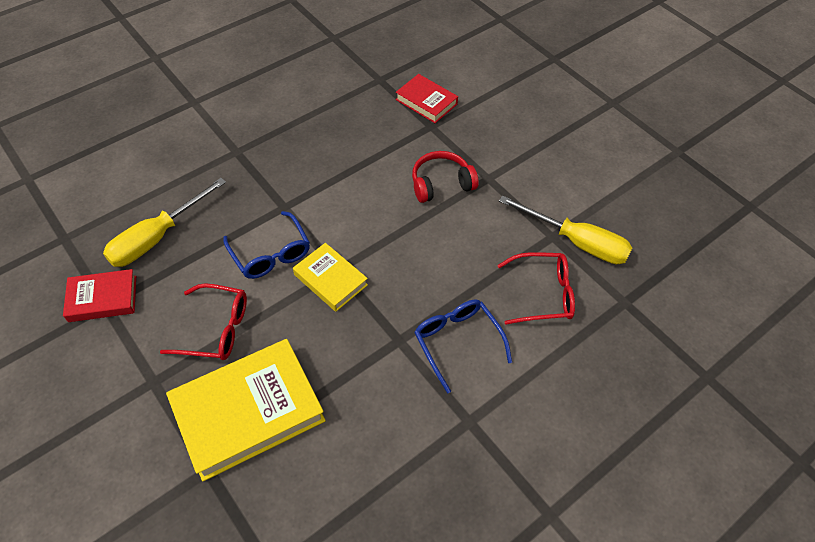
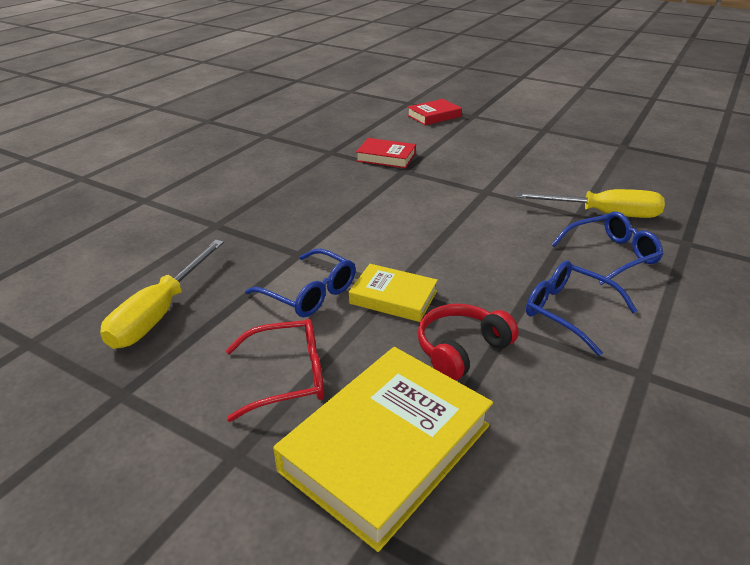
camera: 20 degrees left, 20 degrees down
(103, 298) = (114, 388): red book -> red book (434, 116)
(441, 184) = (446, 204): red headphones -> red headphones (461, 350)
(543, 294) = (611, 255): red glasses -> blue glasses

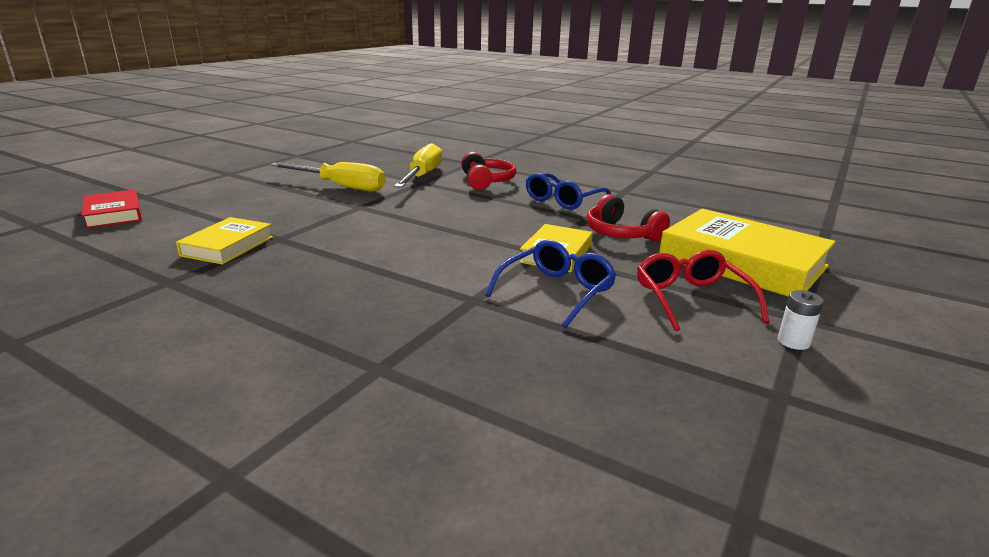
camera: 90 degrees left, 10 degrees down
(160, 313) = (620, 390): yellow screwdriver -> yellow screwdriver (340, 187)
(192, 432) = (793, 342): none -> white battery
(386, 157) = (227, 246): red book -> yellow book
(611, 255) = (486, 181): blue glasses -> red headphones

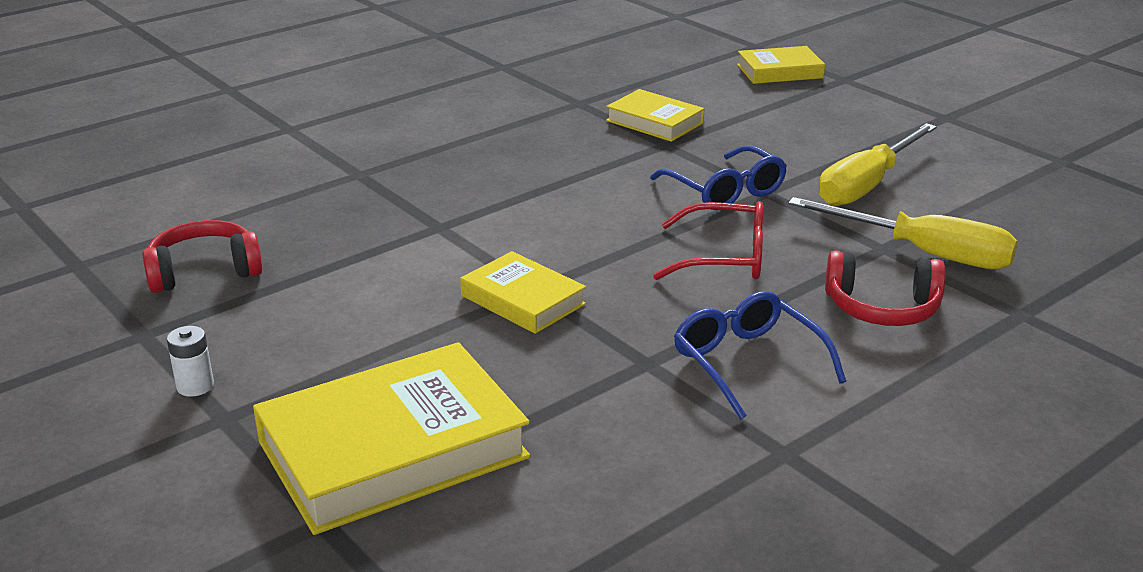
camera: 110 degrees right, 5 degrees up
(113, 214) = (779, 71): red book -> yellow book
(556, 291) = (420, 275): blue glasses -> blue glasses (725, 191)
(621, 233) = (563, 374): red headphones -> red headphones (204, 271)
(691, 299) = (332, 357): red glasses -> red glasses (724, 257)

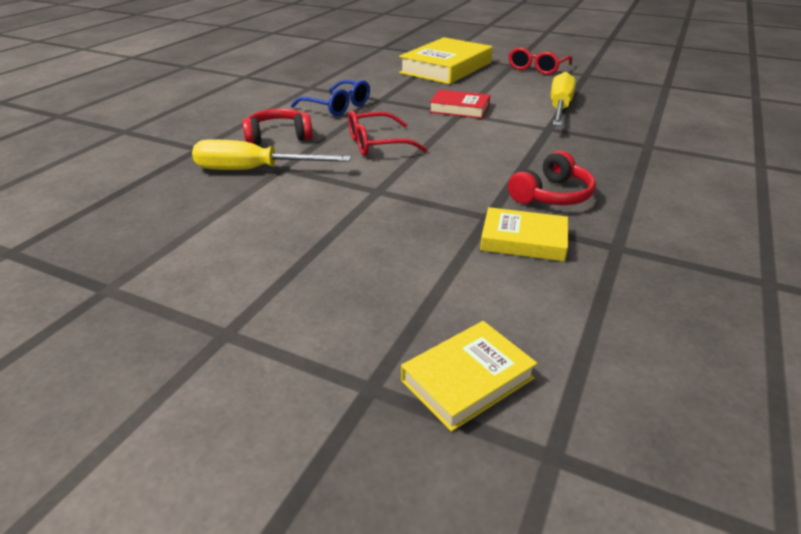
camera: 155 degrees right, 5 degrees up
(195, 386) = (537, 68): white battery -> red glasses
(204, 271) = (612, 93): red headphones -> red headphones (551, 195)
(523, 300) = (459, 108): yellow book -> red book
(725, 191) = (407, 185): blue glasses -> none
(866, 185) = (302, 214): yellow screwdriver -> yellow screwdriver (559, 108)

